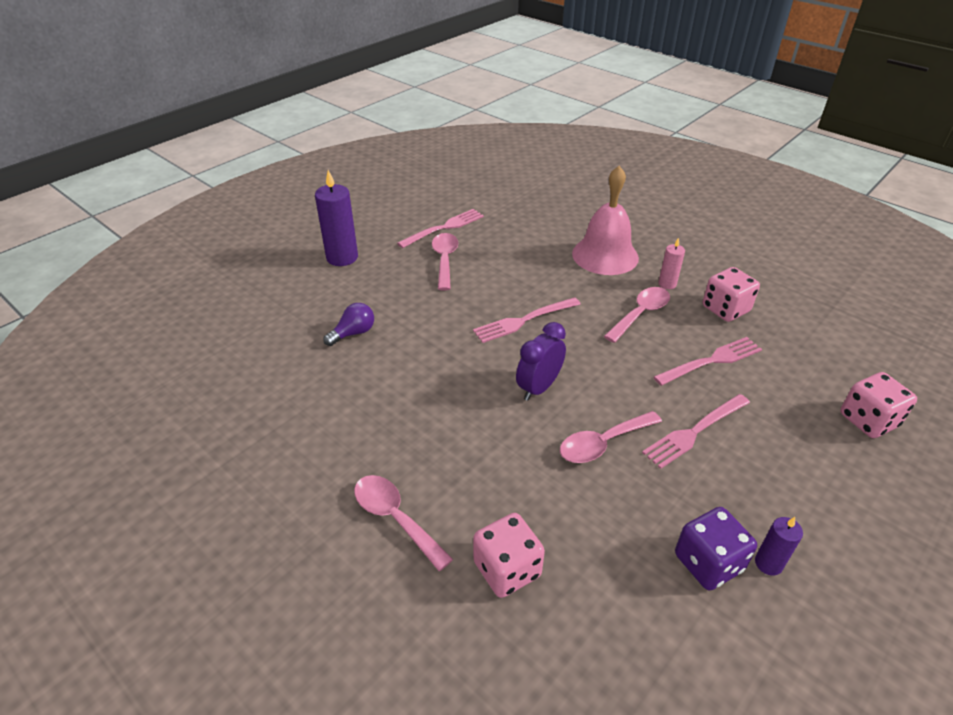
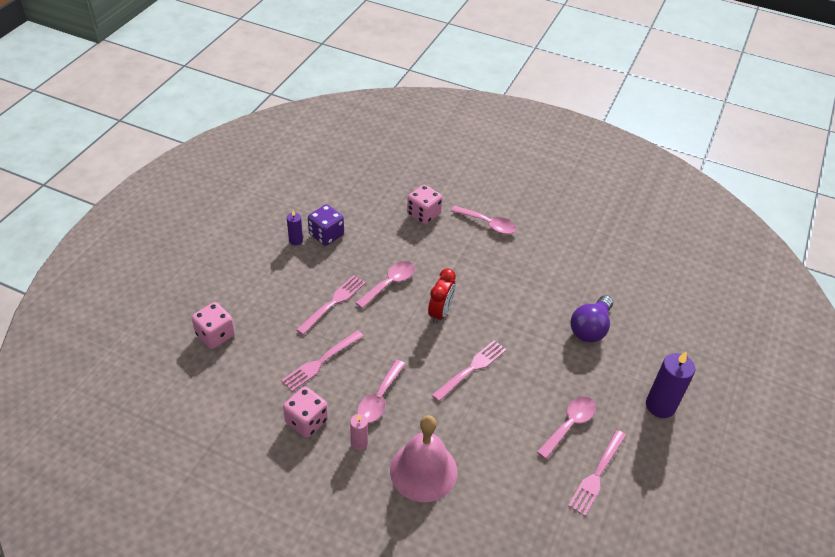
camera: 160 degrees right, 5 degrees up
(353, 333) = (590, 328): purple light bulb -> purple light bulb, size x1.59
(445, 260) = (569, 425): pink spoon -> pink spoon turned 120 degrees counterclockwise
(538, 387) = (440, 313): purple clock -> red clock

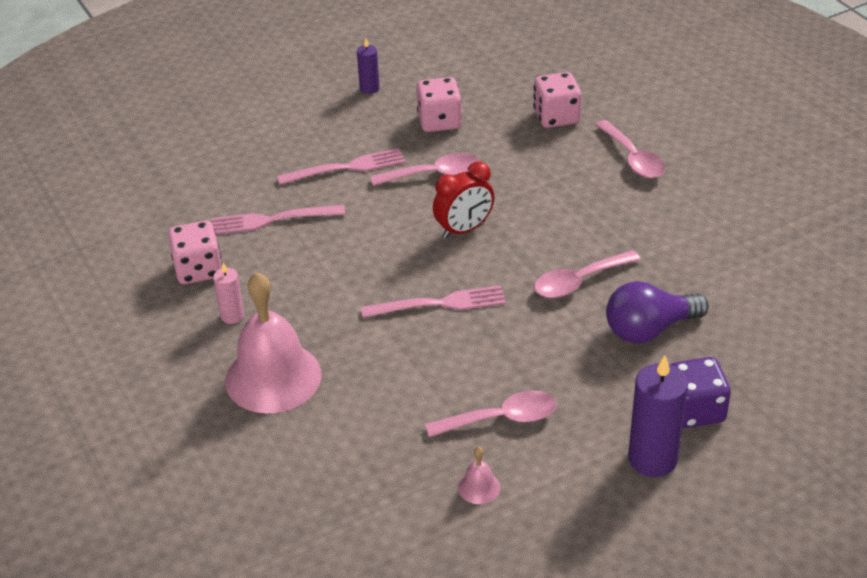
camera: 40 degrees right, 5 degrees down
(215, 335) = (189, 148): pink dice -> pink dice (439, 121)
(326, 235) = (411, 96): purple dice -> purple dice (695, 410)
(379, 398) = (299, 284): pink spoon -> pink spoon (579, 281)
(597, 474) = (479, 487): pink fork -> pink bell

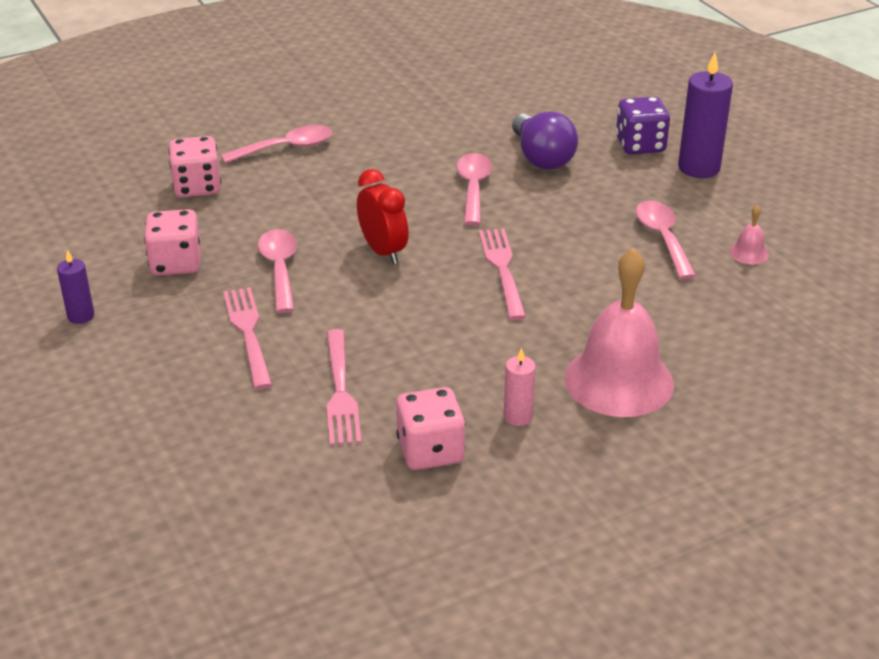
camera: 90 degrees left, 5 degrees down
(579, 281) = (473, 188): pink spoon -> pink spoon turned 150 degrees counterclockwise

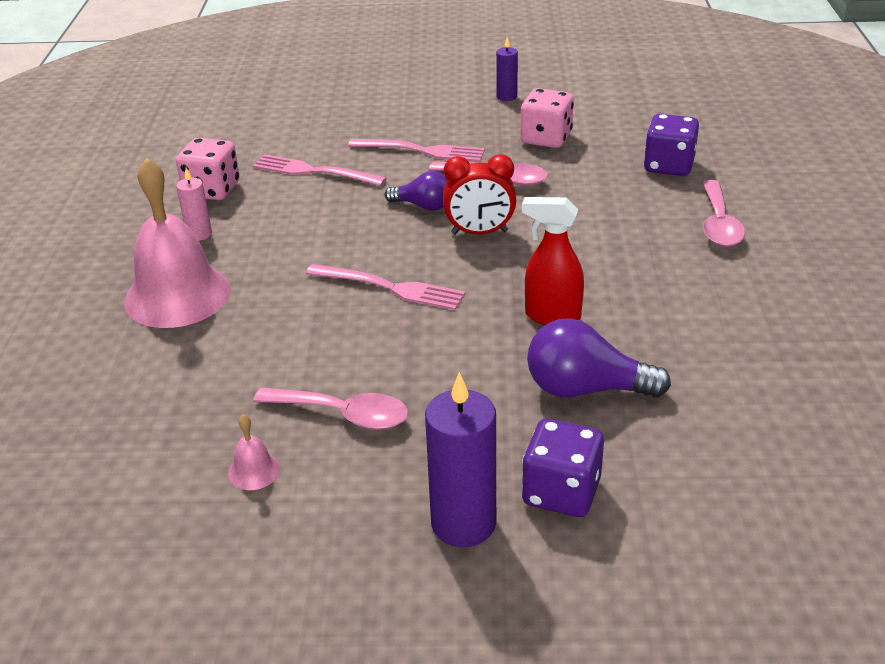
camera: 120 degrees right, 0 degrees up
(197, 187) = (668, 166): pink dice -> purple dice
(360, 295) = (423, 206): none -> purple light bulb
(473, 188) = (552, 316): pink spoon -> red spray bottle

